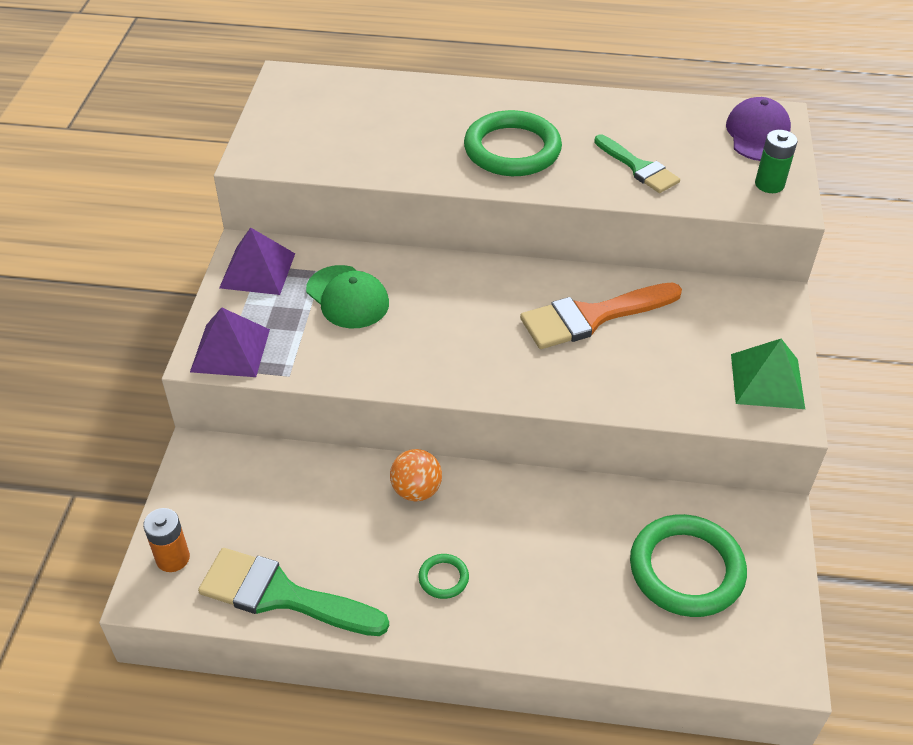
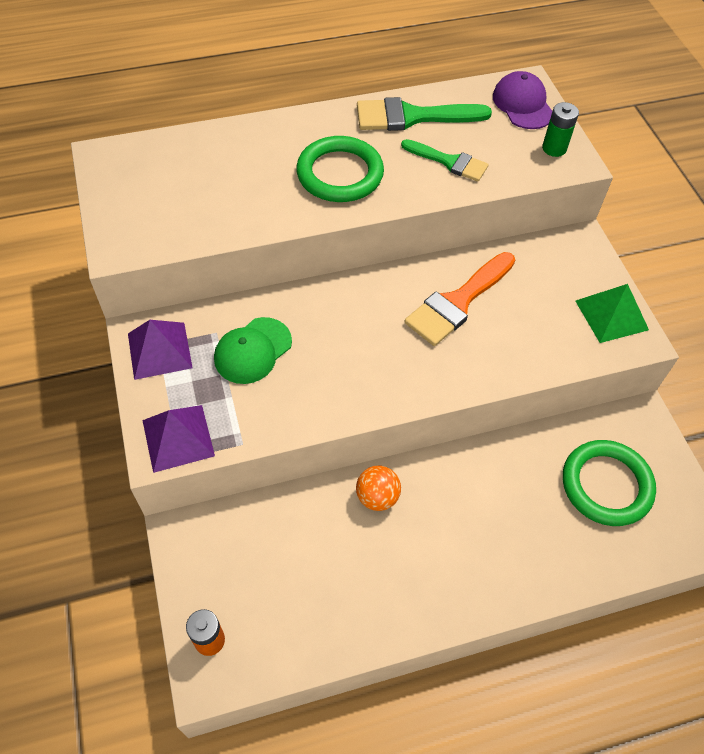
camera: 25 degrees left, 10 degrees up
(281, 595) = (318, 635): green brush -> green brush (412, 117)
(347, 297) = (252, 351): green cap -> green cap turned 105 degrees clockwise
(443, 578) = (437, 566): green ring -> none

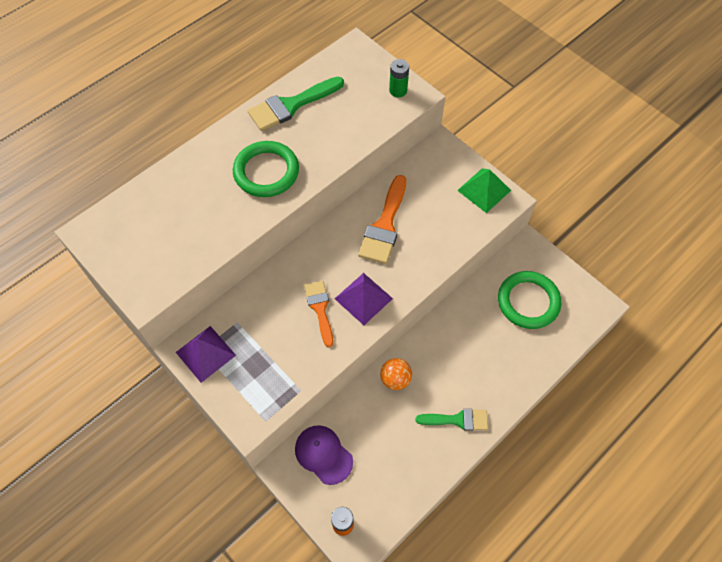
camera: 25 degrees left, 5 degrees up
(178, 437) = (256, 407): purple pyramid -> purple pyramid (363, 298)
(252, 351) = (269, 323): green cap -> none
(322, 361) = (320, 309): none -> orange brush
(449, 162) = (335, 130): green brush -> green brush (457, 420)
(523, 104) = (360, 64): purple cap -> purple cap (323, 454)

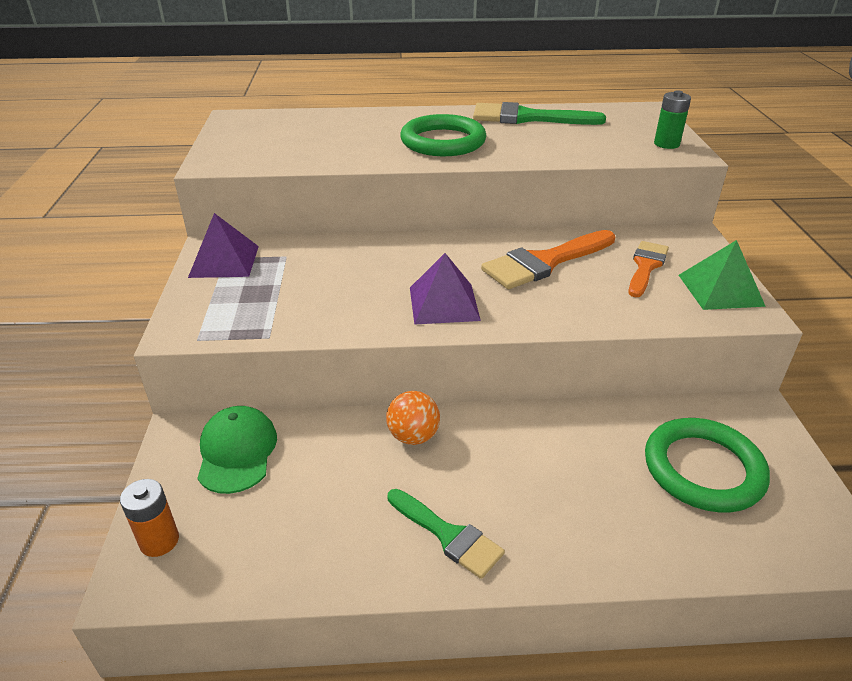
camera: 40 degrees right, 25 degrees down
(320, 309) = (382, 287): orange brush -> orange brush (646, 266)
(323, 454) = (237, 452): purple cap -> green cap

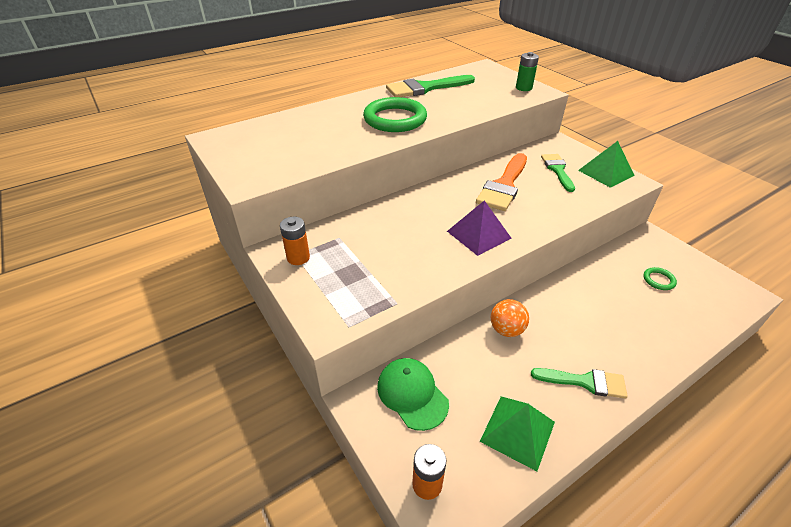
camera: 30 degrees left, 5 degrees up
(224, 261) = (298, 258): purple pyramid -> orange battery
(306, 543) = (517, 431): none -> green pyramid
(646, 266) = (557, 170): orange brush -> green brush
(703, 469) = (658, 280): green ring -> green ring, size x0.44

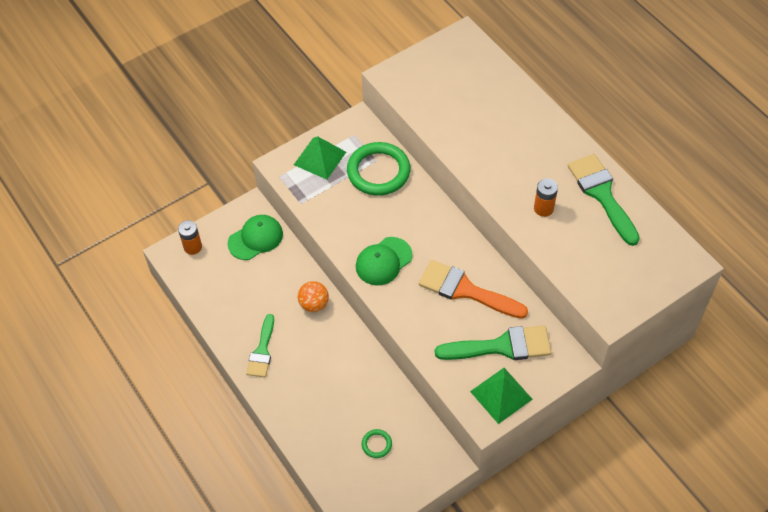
camera: 90 degrees right, 15 degrees up
(298, 258) = (350, 137): orange battery -> orange battery (543, 208)
(395, 119) = (515, 168): green ring -> green ring (378, 171)
(478, 234) = (383, 261): purple pyramid -> green cap
(517, 431) = (224, 300): green pyramid -> green pyramid (320, 158)
(523, 88) = (619, 297): green battery -> none
(557, 170) = (502, 346): green brush -> green brush, size x1.55

